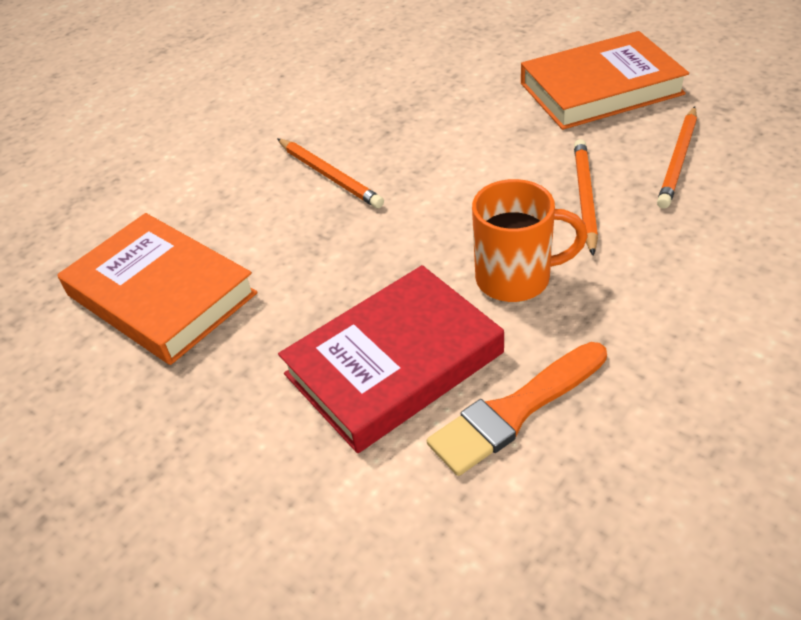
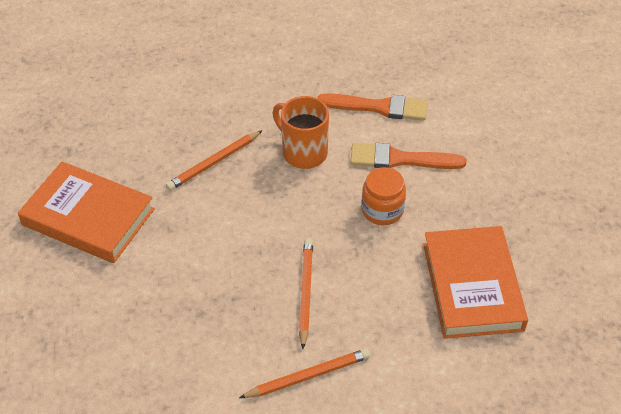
camera: 140 degrees left, 5 degrees up
(343, 291) = (382, 210): none -> orange jar
(393, 363) = (400, 159): red book -> orange brush
(678, 160) = (144, 144): orange pencil -> orange pencil (308, 376)

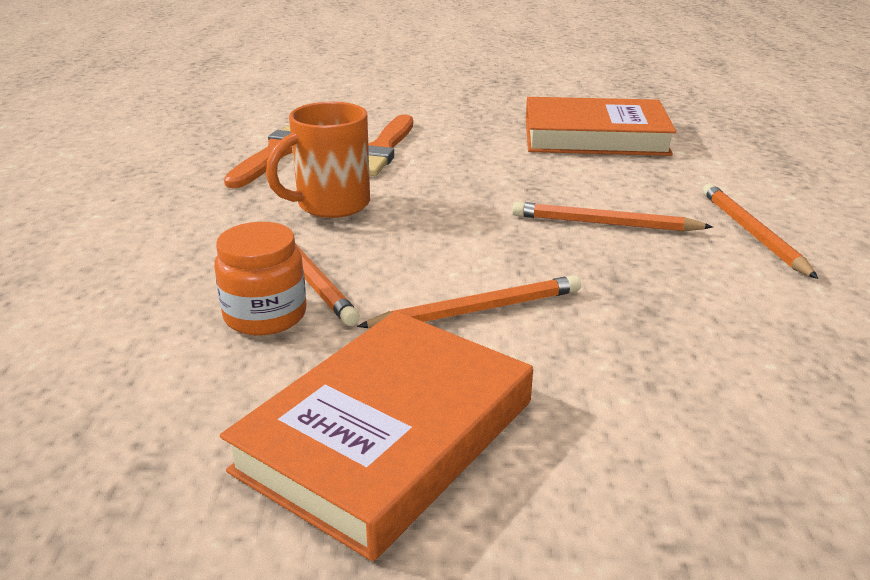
camera: 80 degrees left, 20 degrees down
(190, 237) = (478, 310): none -> orange pencil
(382, 210) = (465, 167): orange jar -> orange jar (265, 315)

